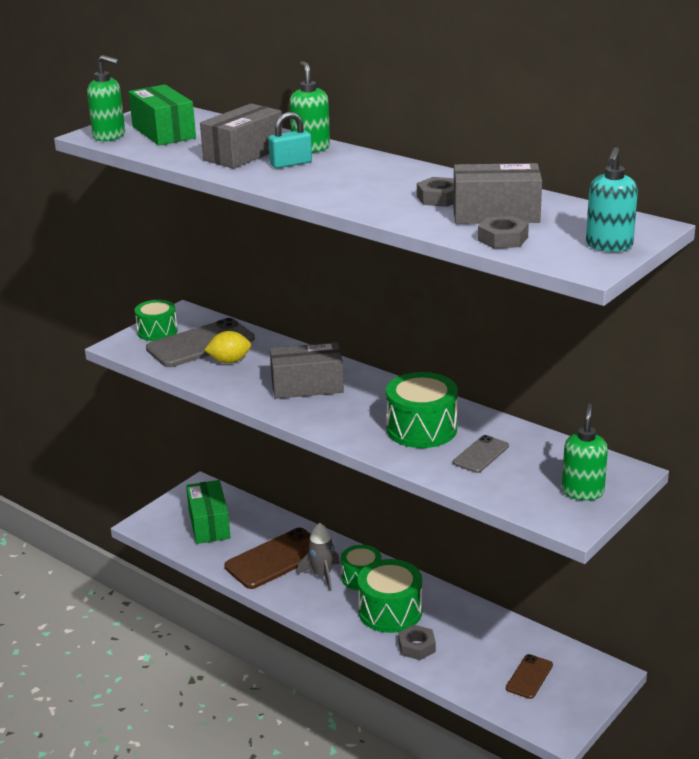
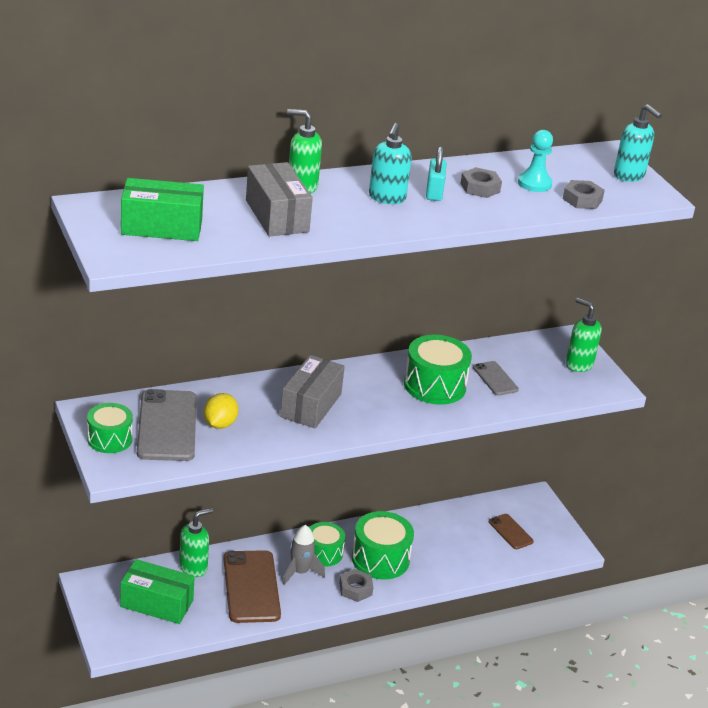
camera: 65 degrees left, 5 degrees up
(110, 136) = (134, 253): green soap dispenser -> green soap dispenser (193, 567)
(291, 163) = (329, 207): turquoise padlock -> turquoise padlock (434, 192)
(347, 175) = (387, 198): none -> turquoise soap dispenser
(417, 646) = (433, 566): grey nut -> grey nut (355, 589)
(496, 214) = (534, 183): grey box -> turquoise pawn

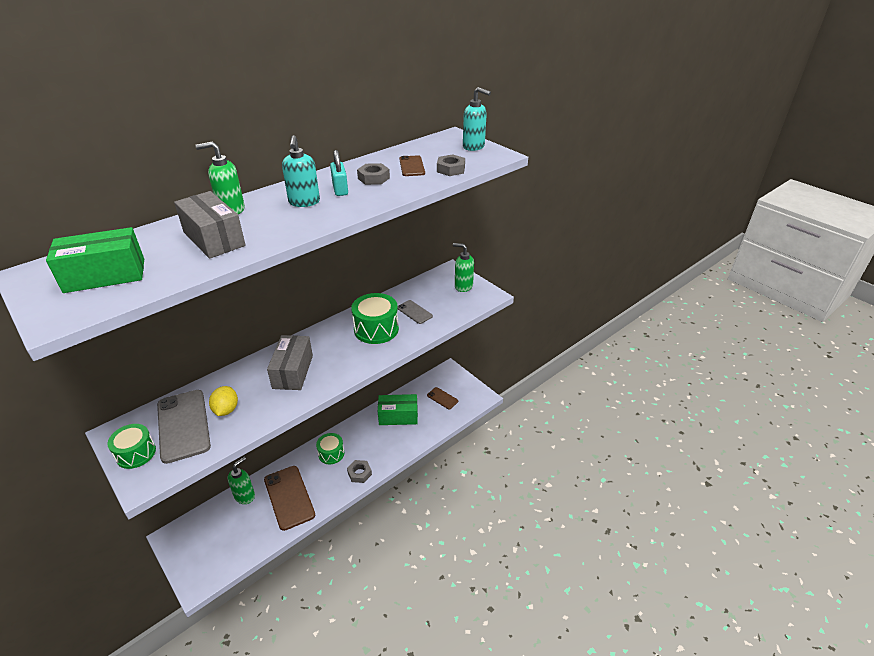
camera: 15 degrees left, 5 degrees up
(157, 603) = (224, 535): green box -> green box (398, 416)
(300, 572) = (319, 473): grey rocket -> none
(380, 559) = (369, 445): green drum -> none
(534, 183) = (412, 166): turquoise pawn -> brown phone

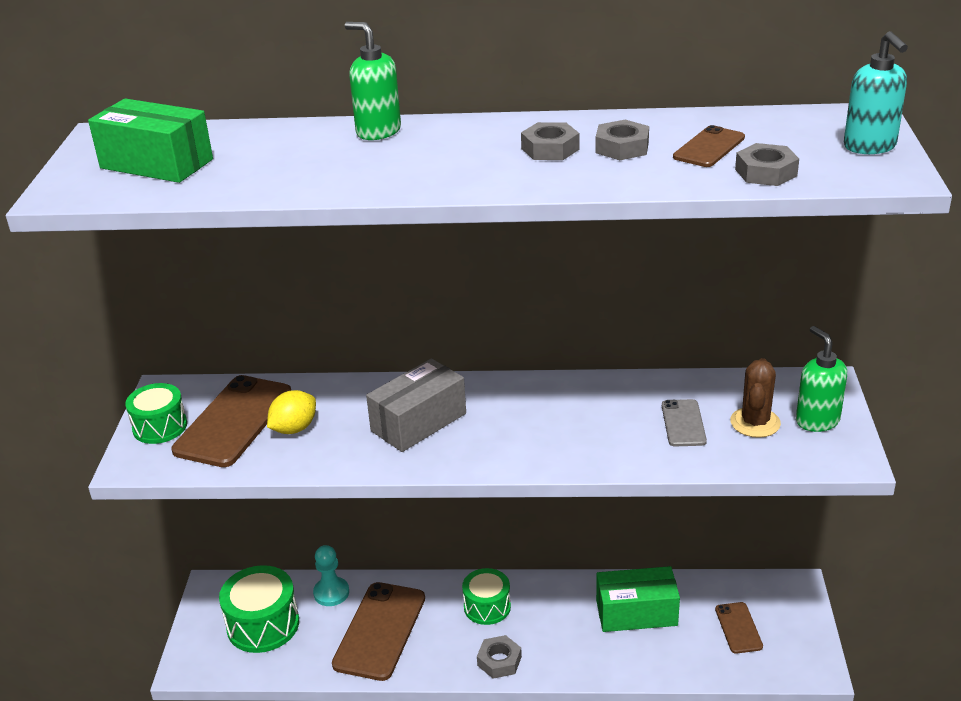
camera: 45 degrees right, 5 degrees down
(183, 425) = (233, 421): grey phone -> brown phone
(214, 239) = (310, 162): grey box -> none
(245, 496) = (331, 593): green soap dispenser -> turquoise pawn
(304, 202) = (477, 151): turquoise soap dispenser -> none
(340, 189) = (550, 149): turquoise padlock -> grey nut
(376, 329) = (594, 420): green drum -> green drum (263, 625)
(398, 416) = (636, 613): green box -> green box turned 45 degrees counterclockwise
(442, 298) = (755, 423): none -> brown cactus

